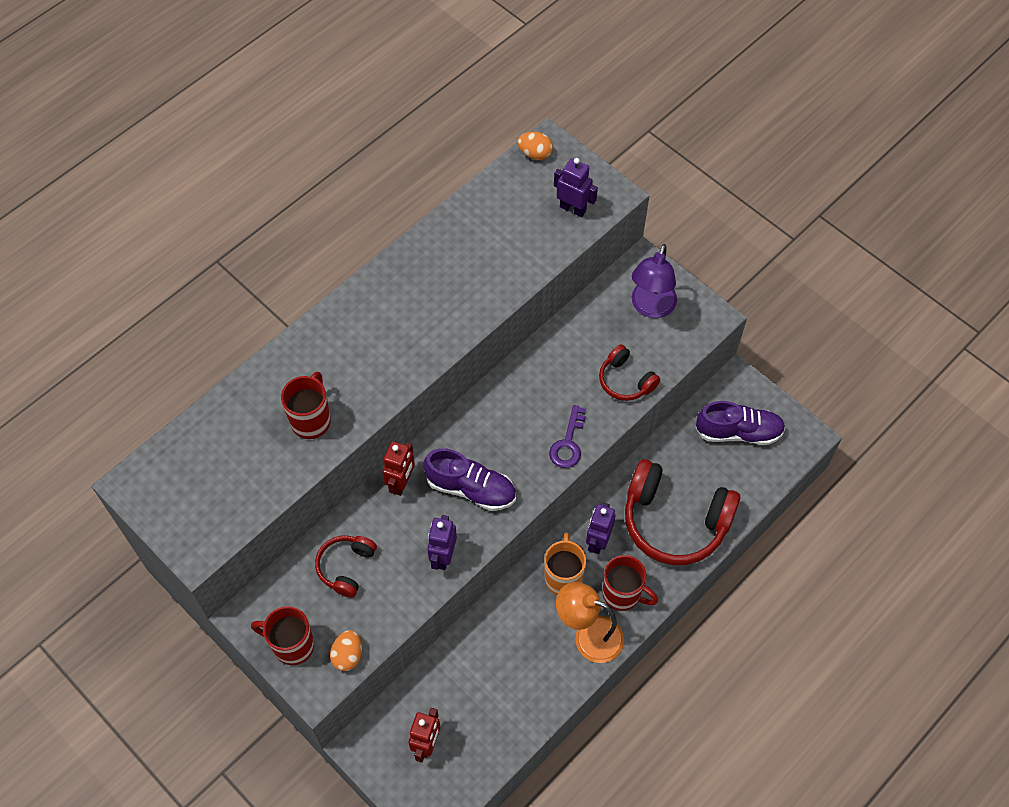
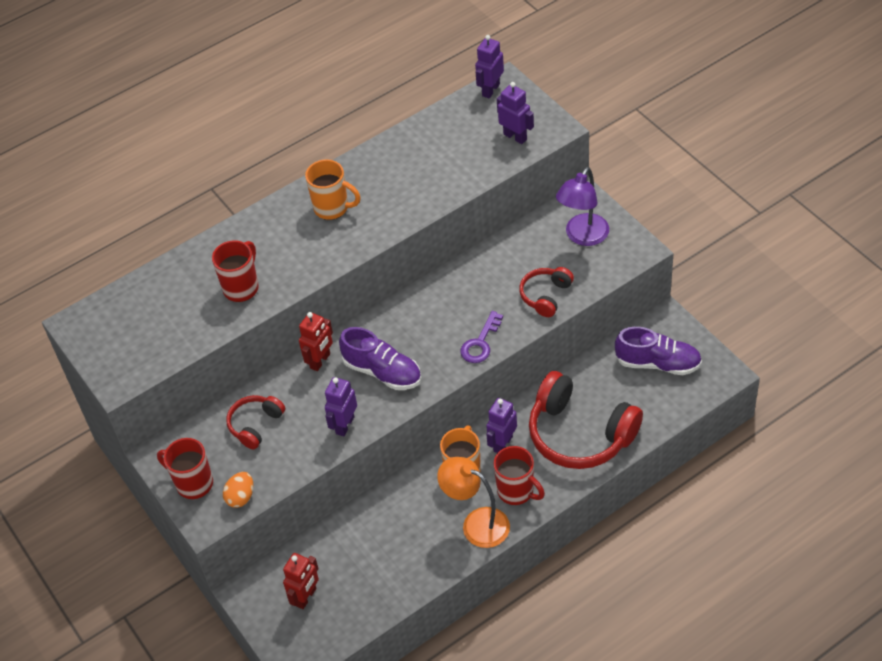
camera: 15 degrees right, 10 degrees down
(392, 313) = (332, 208): none -> orange mug
(535, 154) = (490, 90): orange egg -> purple robot
(625, 380) = (545, 295): red headphones -> red headphones turned 60 degrees clockwise

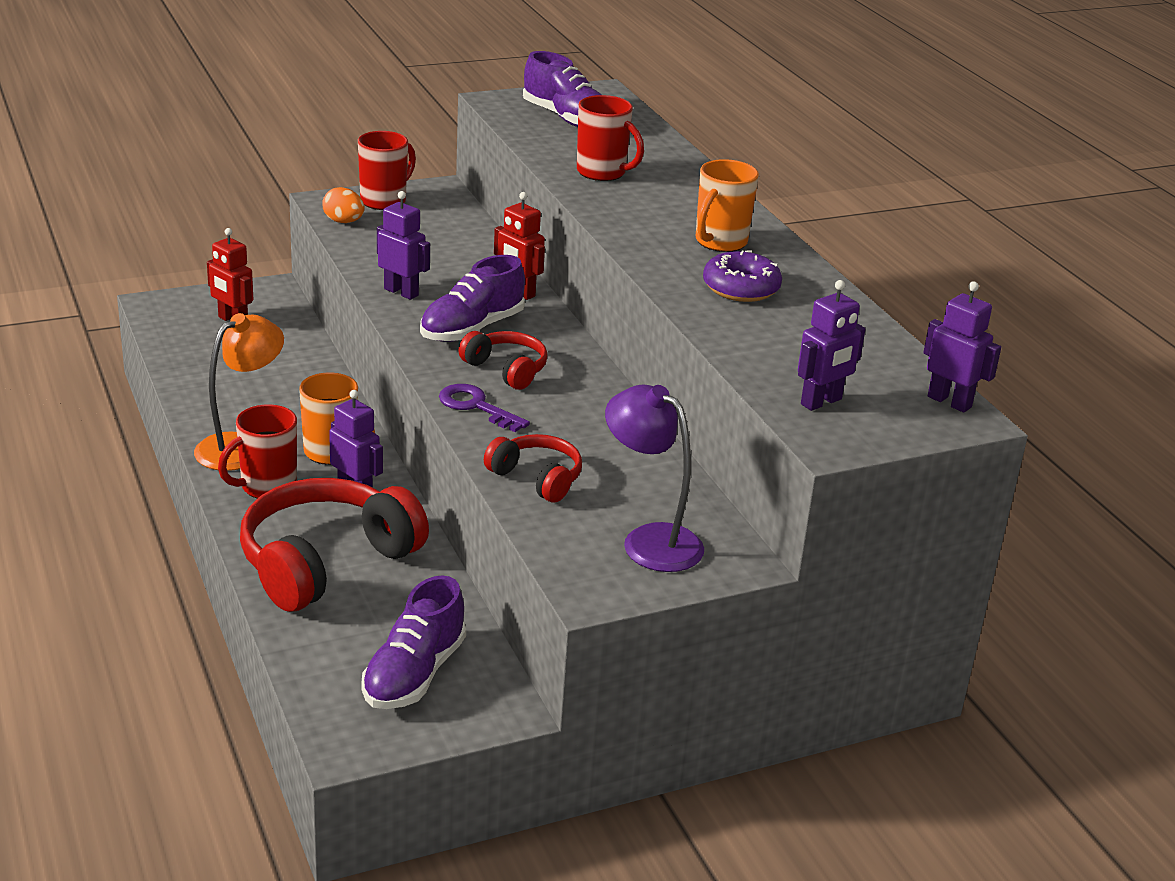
camera: 95 degrees right, 20 degrees down
(144, 331) = (566, 119): none -> purple shoe
(255, 425) = (443, 242): red headphones -> red headphones (506, 369)
(394, 188) = (741, 288): none -> purple donut

